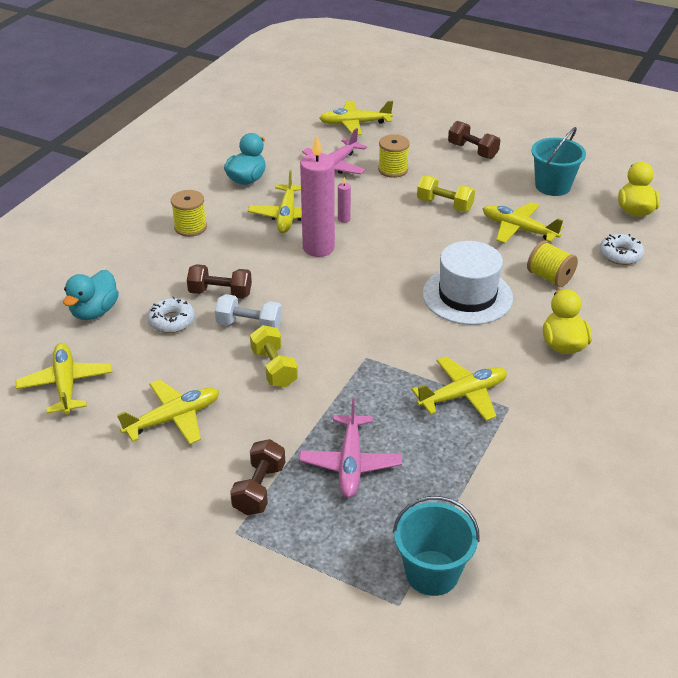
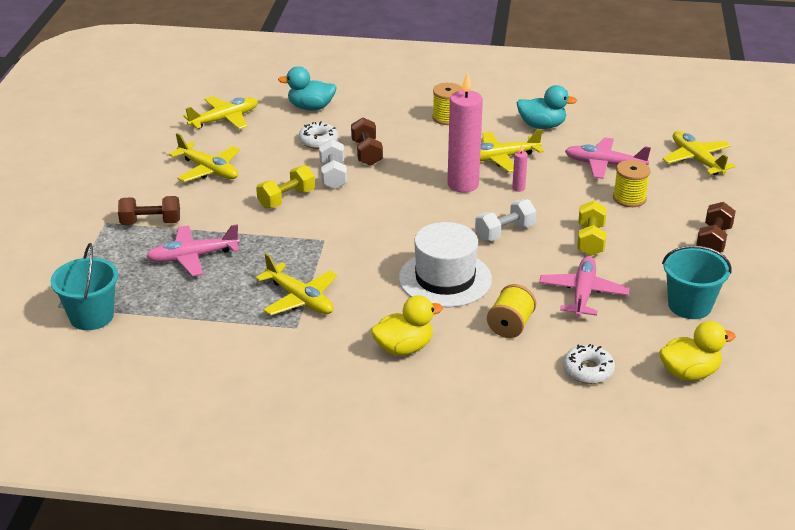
camera: 70 degrees right, 5 degrees down
(410, 245) = (504, 232): none -> white dumbbell
(518, 229) = (583, 293): yellow plane -> pink plane

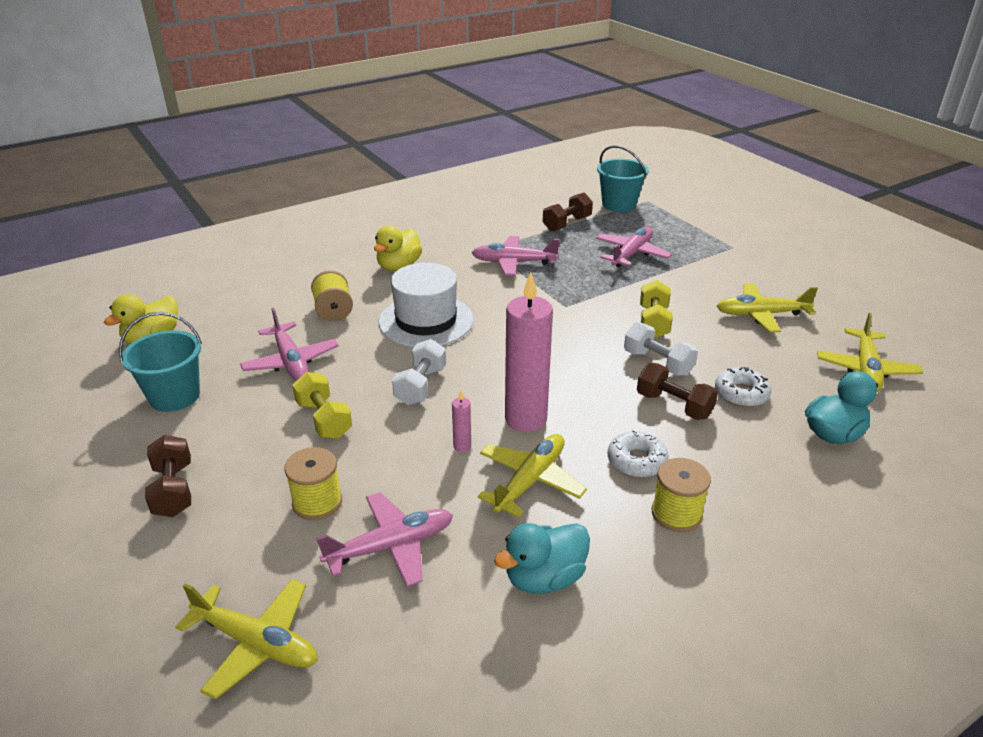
camera: 140 degrees right, 0 degrees up
(151, 222) = (706, 260): brown dumbbell -> brown dumbbell (567, 224)
(300, 299) = (513, 262): yellow plane -> pink plane
(588, 370) = (243, 307): white donut -> white donut (636, 461)

